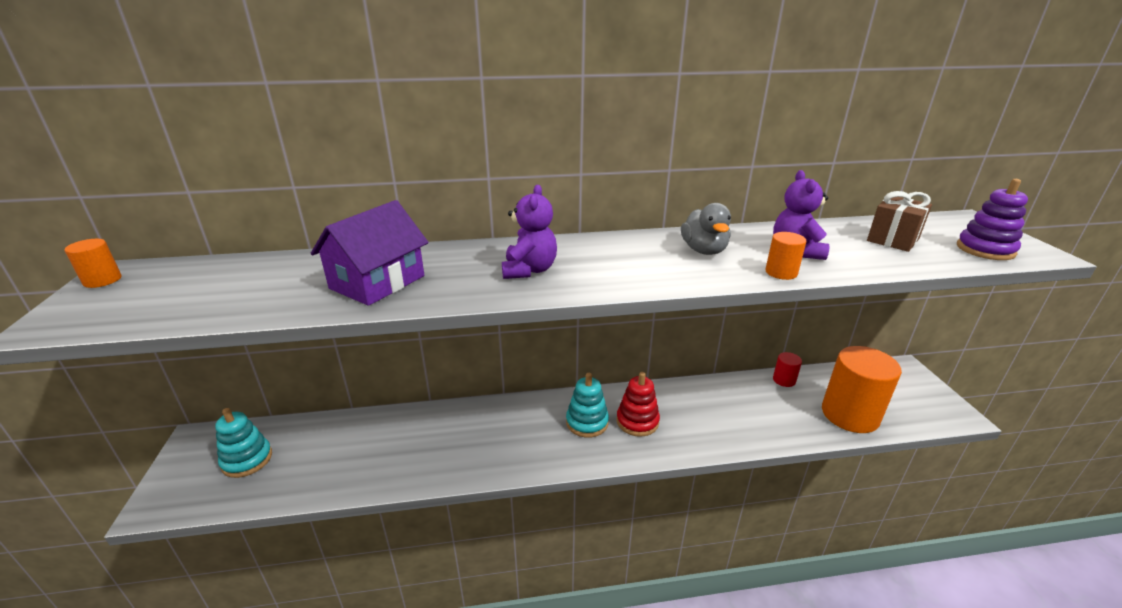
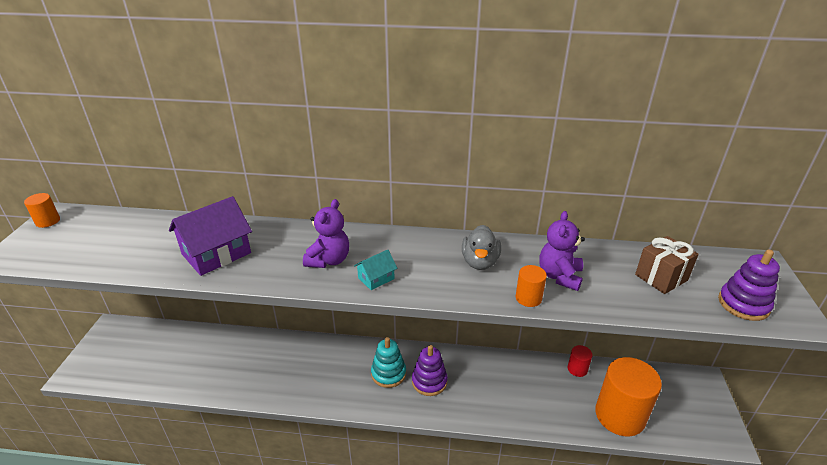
camera: 15 degrees right, 5 degrees up
(247, 460) = (138, 352): turquoise stacking toy -> none
(599, 278) = (376, 278): none -> turquoise house
(637, 421) = (429, 381): red stacking toy -> purple stacking toy

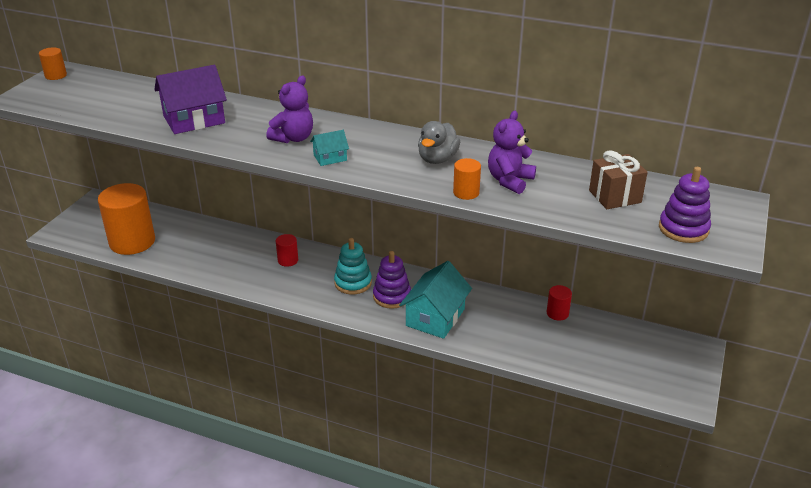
camera: 15 degrees right, 0 degrees up
(319, 360) = (288, 260): none -> red cylinder
(477, 397) = (435, 317): none -> turquoise house
(620, 415) = (581, 359): orange cylinder -> orange cylinder (132, 242)

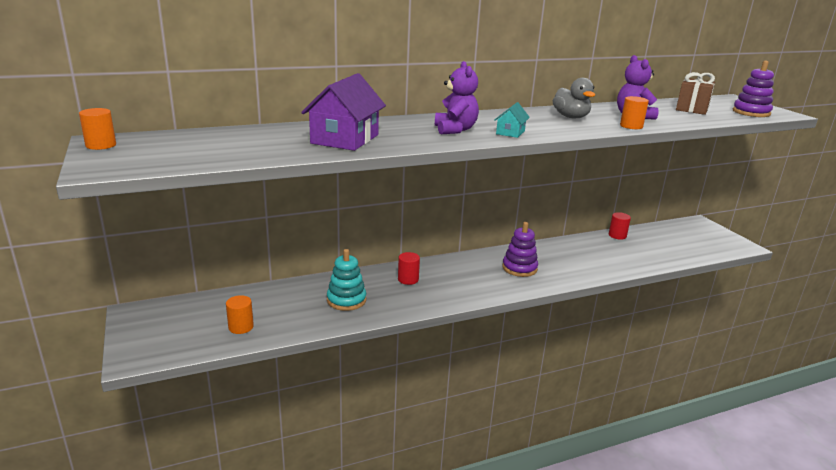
camera: 45 degrees left, 10 degrees down
(132, 242) = (241, 327): orange cylinder -> orange cylinder, size x0.44
(353, 283) = (480, 272): turquoise stacking toy -> turquoise stacking toy (346, 300)
(435, 317) = (566, 267): turquoise house -> none

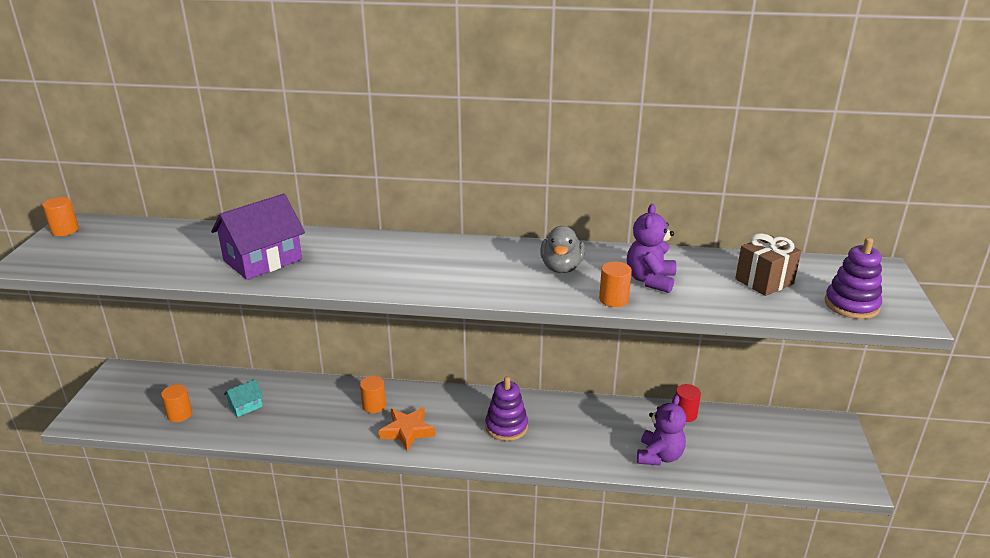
camera: 30 degrees right, 5 degrees up
(346, 300) = (292, 413): turquoise stacking toy -> none
(408, 279) = (374, 405): red cylinder -> orange cylinder
(454, 288) = (407, 431): none -> orange star
(455, 130) = (390, 266): purple teddy bear -> purple teddy bear (659, 456)
(510, 132) = (444, 282): turquoise house -> turquoise house (245, 406)

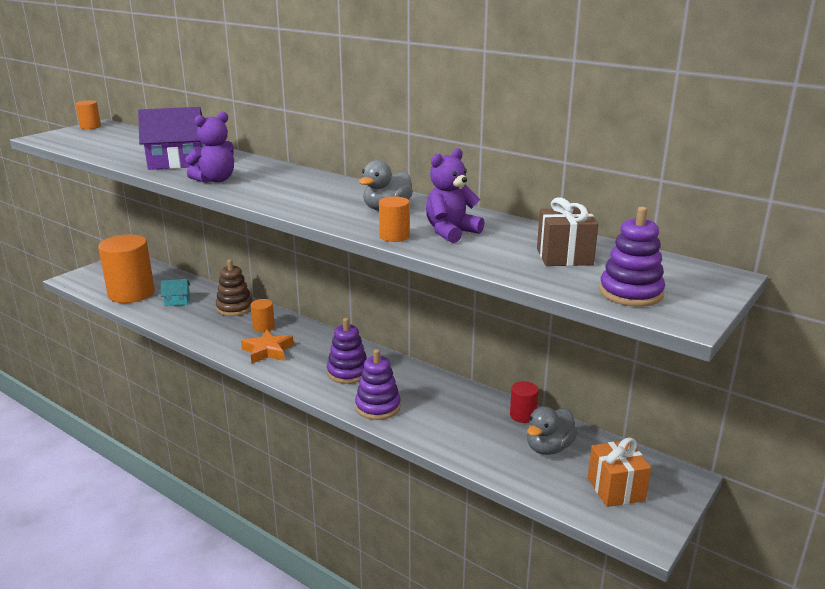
camera: 30 degrees right, 5 degrees down
(179, 414) = (131, 293): orange cylinder -> orange cylinder, size x2.25
(319, 393) = (234, 308): none -> brown stacking toy
(568, 452) = (378, 407): none -> purple stacking toy
(659, 456) = (458, 438): purple teddy bear -> purple teddy bear (215, 180)
(730, 437) = (548, 448): none -> grey duck
(806, 454) = (615, 489): none -> orange gift

